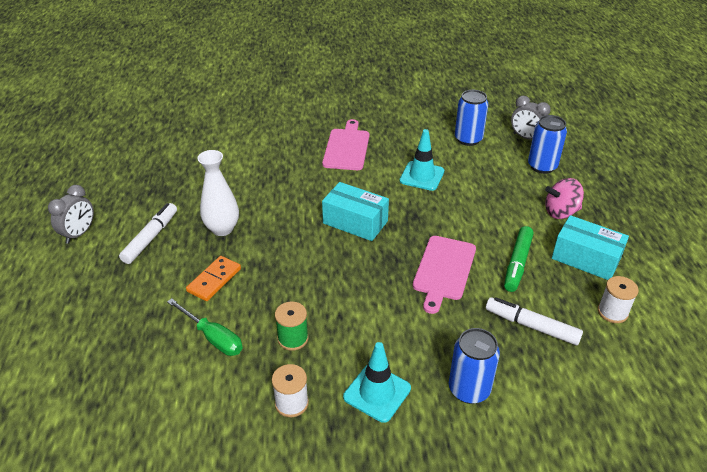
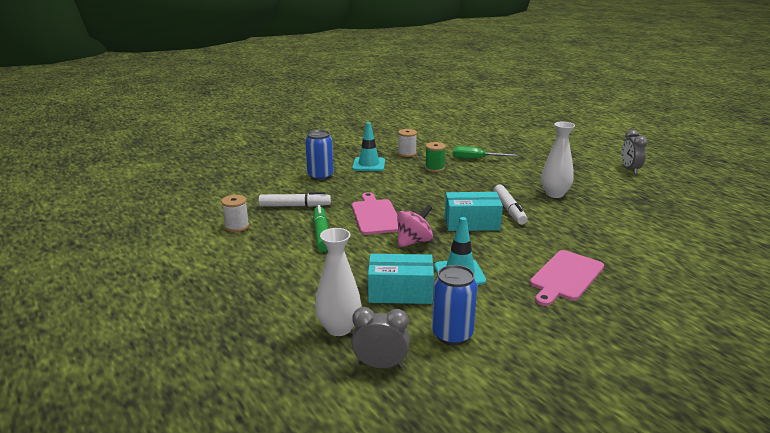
camera: 150 degrees right, 15 degrees down
(151, 238) = (587, 179): white marker -> white marker (509, 210)
(214, 280) = (514, 174): orange domino -> none
(346, 147) = (565, 277): pink cutting board -> pink cutting board turned 60 degrees clockwise
(542, 166) = (339, 328): blue can -> white vase
(560, 212) = (298, 283): pink spinning top -> pink spinning top (414, 241)
(586, 258) = (264, 252): turquoise box -> turquoise box (400, 292)

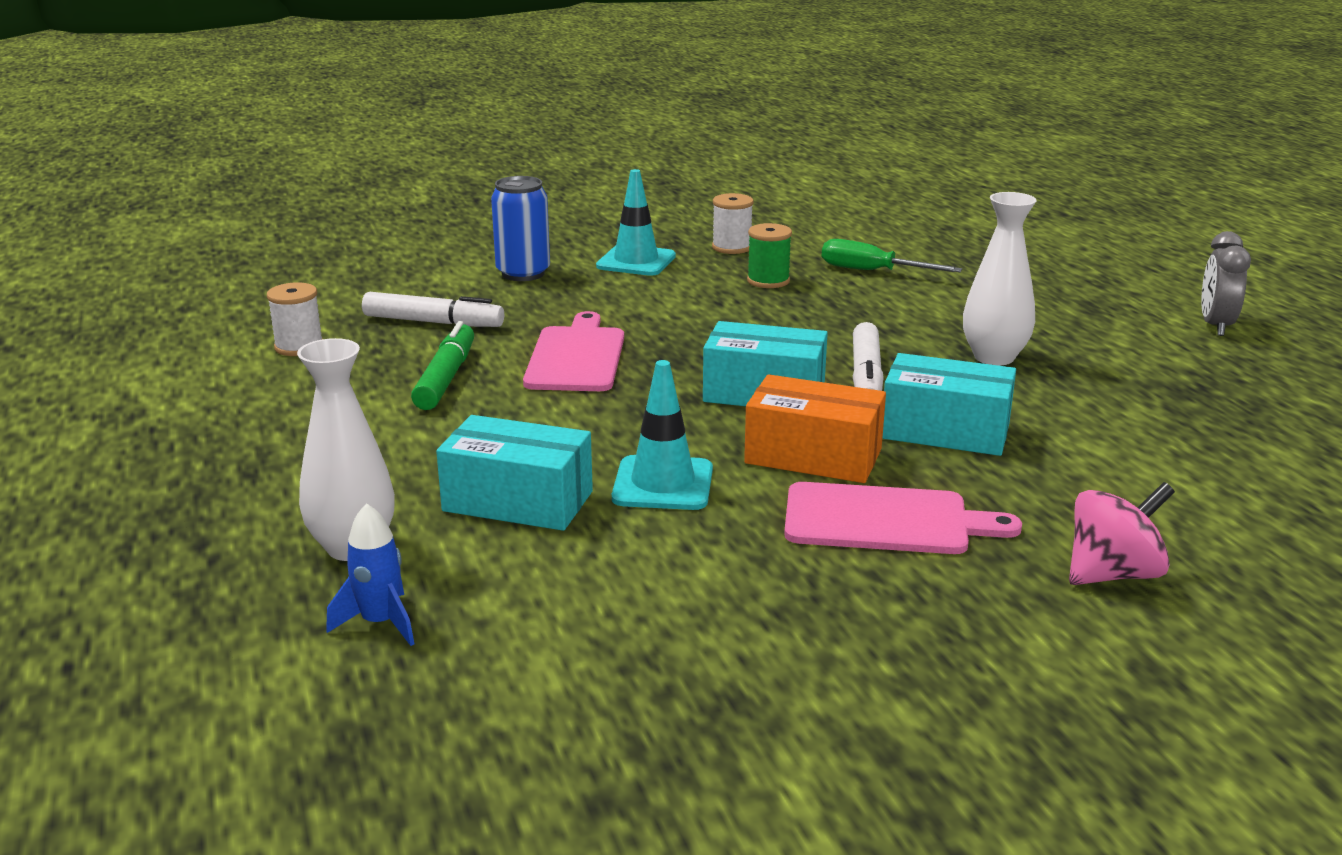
camera: 15 degrees right, 0 degrees up
(380, 365) = (380, 623): grey clock -> blue rocket
(414, 241) = (617, 413): pink spinning top -> pink spinning top (1113, 574)
(452, 335) = (560, 592): blue can -> none
(514, 251) = (813, 456): none -> orange box
(560, 231) = (945, 431): none -> turquoise box
(565, 277) = (885, 520): pink cutting board -> pink cutting board turned 135 degrees counterclockwise

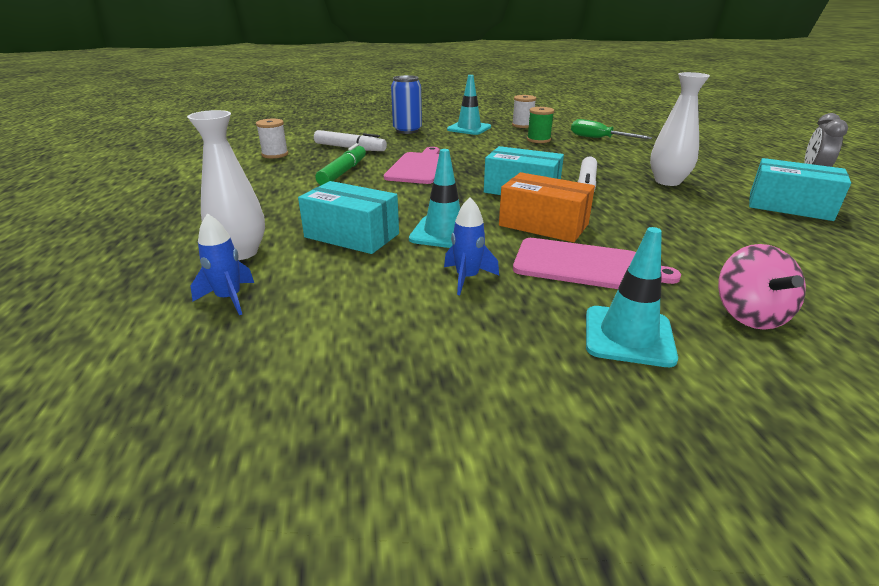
camera: 10 degrees right, 5 degrees up
(722, 557) = (467, 278): none -> blue rocket
(945, 431) = (632, 217): turquoise box -> turquoise box (789, 206)
(960, 619) = (628, 336): none -> turquoise traffic cone
(1113, 574) = (749, 315): pink spinning top -> pink spinning top turned 105 degrees clockwise

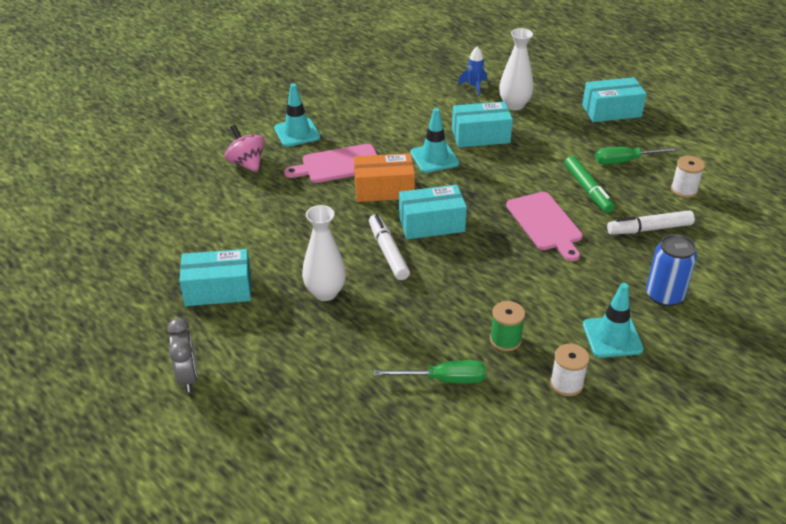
camera: 145 degrees right, 10 degrees up
(168, 210) = (611, 111): none -> turquoise box
(268, 177) = (625, 161): none -> green screwdriver
(467, 278) = (388, 134): blue rocket -> none

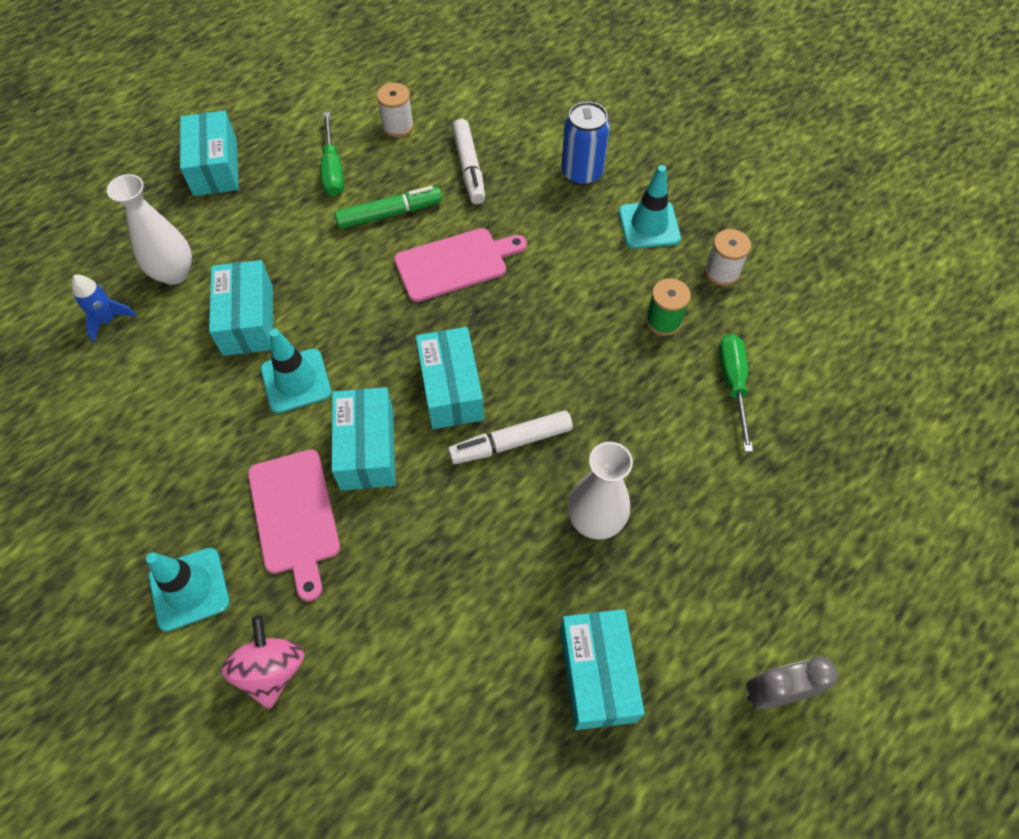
camera: 90 degrees left, 20 degrees up
(246, 163) = (271, 669): pink spinning top -> pink spinning top turned 120 degrees clockwise
(384, 189) = (367, 449): orange box -> turquoise box

